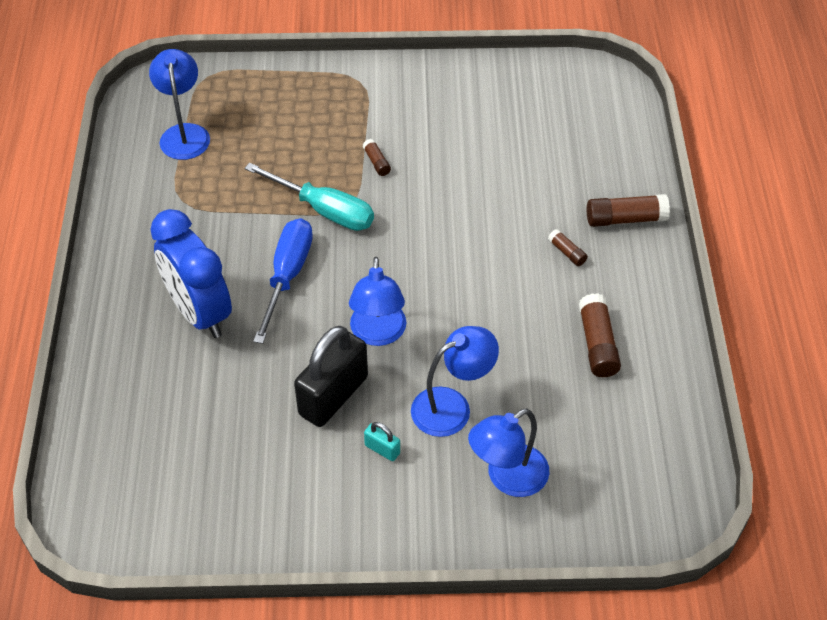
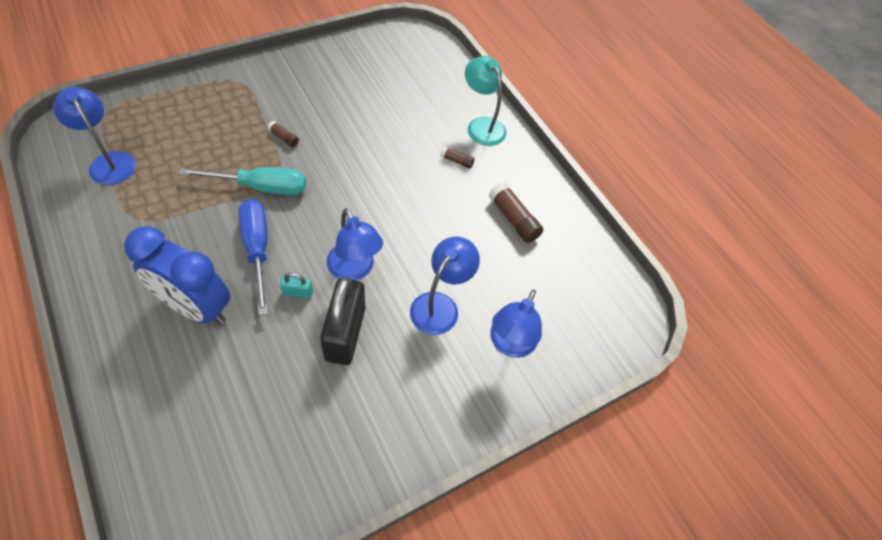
camera: 35 degrees left, 5 degrees up
(382, 449) = (406, 361): turquoise padlock -> turquoise padlock (298, 292)
(625, 219) = (482, 125): brown glue stick -> turquoise lamp

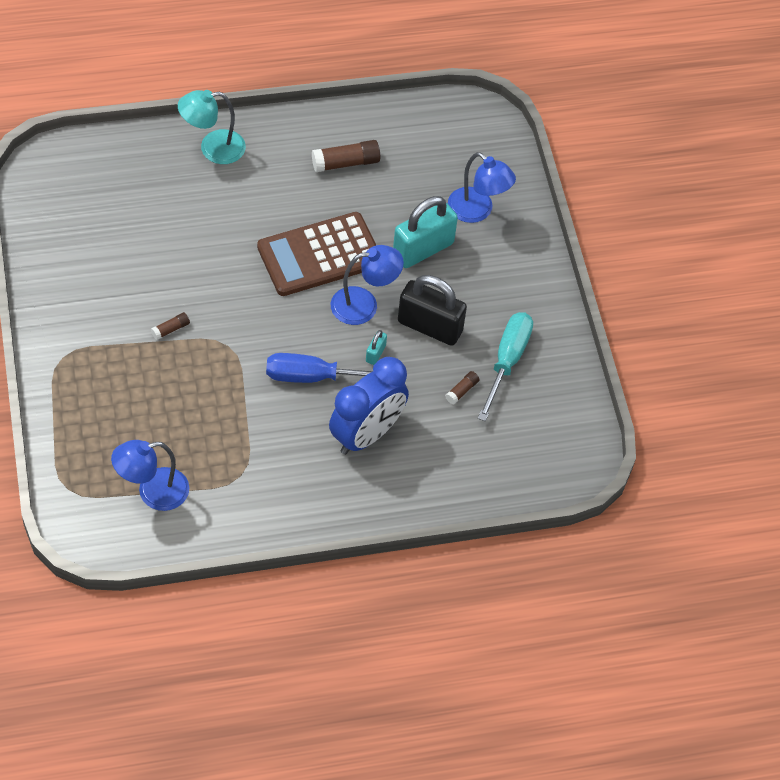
camera: 70 degrees left, 0 degrees up
(261, 187) = (235, 361): turquoise screwdriver -> turquoise screwdriver (507, 361)
(399, 222) = (319, 255): none -> brown calculator
(440, 305) = (423, 249): blue lamp -> turquoise padlock
(457, 161) = (256, 186): brown glue stick -> brown glue stick (462, 391)

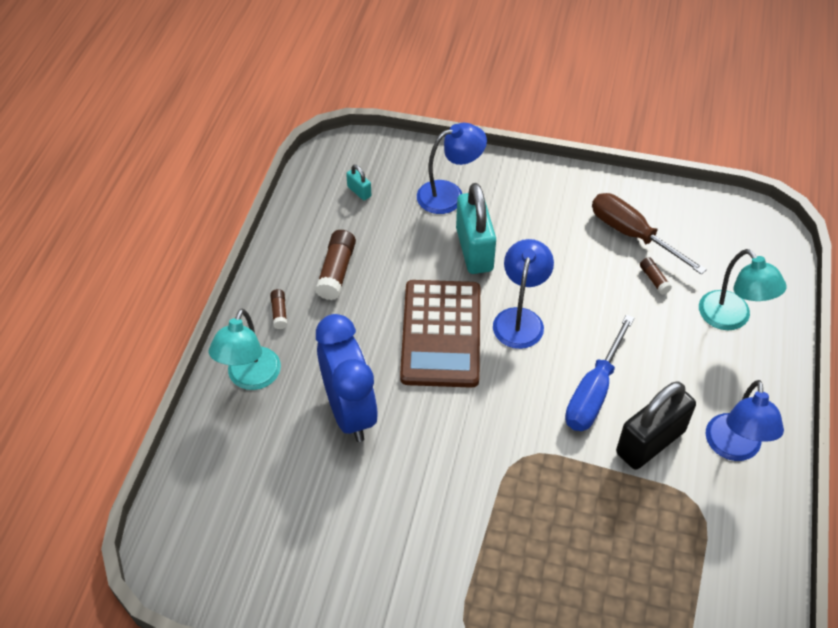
camera: 60 degrees left, 5 degrees down
(153, 492) = (696, 603): blue lamp -> blue lamp (734, 448)
(170, 329) = (477, 506): brown glue stick -> brown glue stick (279, 313)
(366, 434) = (681, 373): blue clock -> blue clock (350, 412)
(375, 353) = (584, 331): turquoise padlock -> turquoise padlock (359, 191)
(430, 327) = (569, 277): black padlock -> black padlock (650, 442)
(448, 459) = (731, 319): none -> turquoise lamp
(507, 361) = (632, 235): turquoise screwdriver -> brown screwdriver

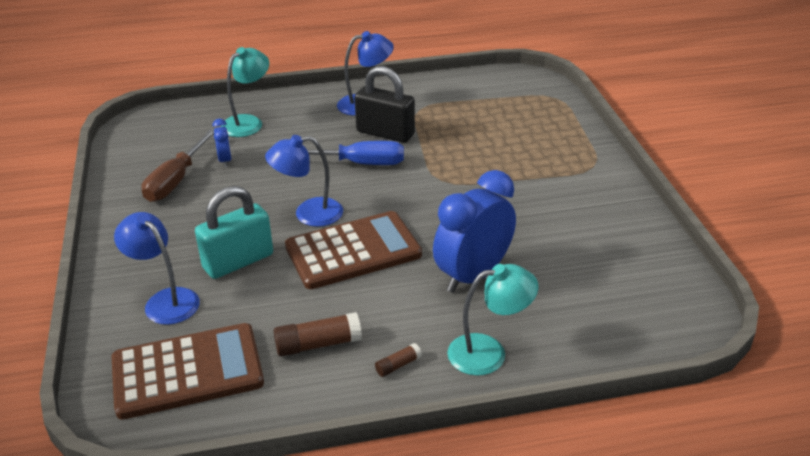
camera: 115 degrees left, 15 degrees down
(359, 191) = (187, 371): turquoise padlock -> brown calculator
(654, 279) = (225, 160): brown glue stick -> blue clock

